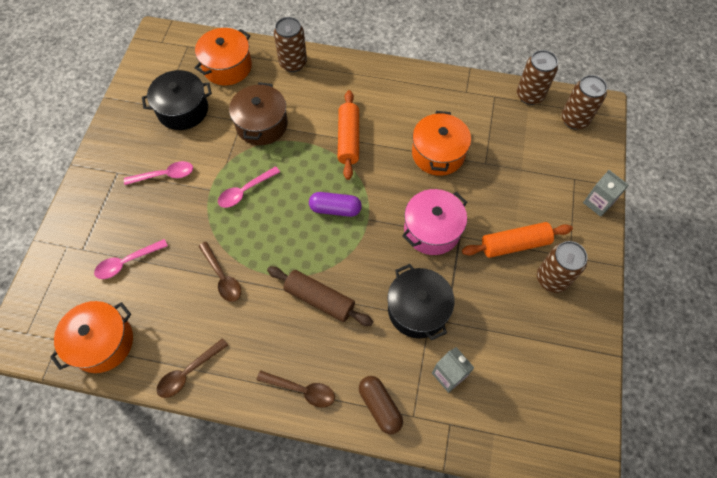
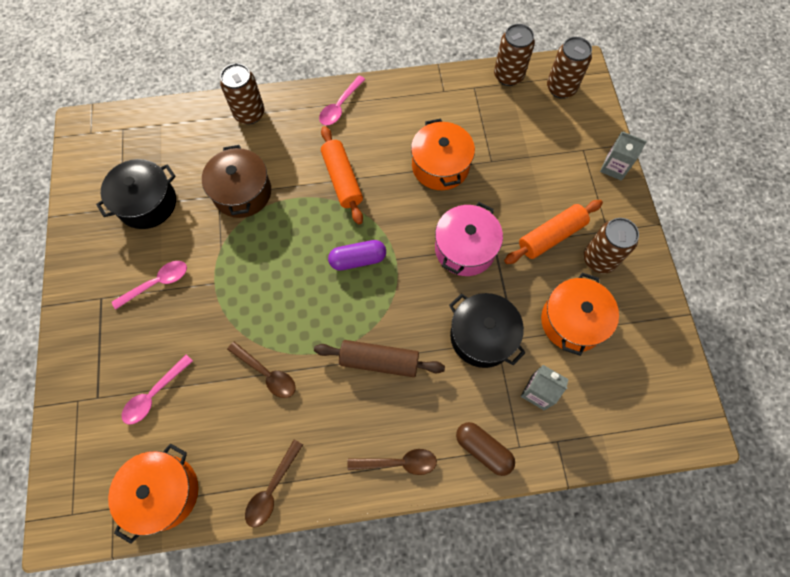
camera: 20 degrees left, 5 degrees up
(227, 67) = (177, 139): orange pot -> orange pot (572, 321)
(245, 191) = (254, 272): pink spoon -> pink spoon (340, 106)

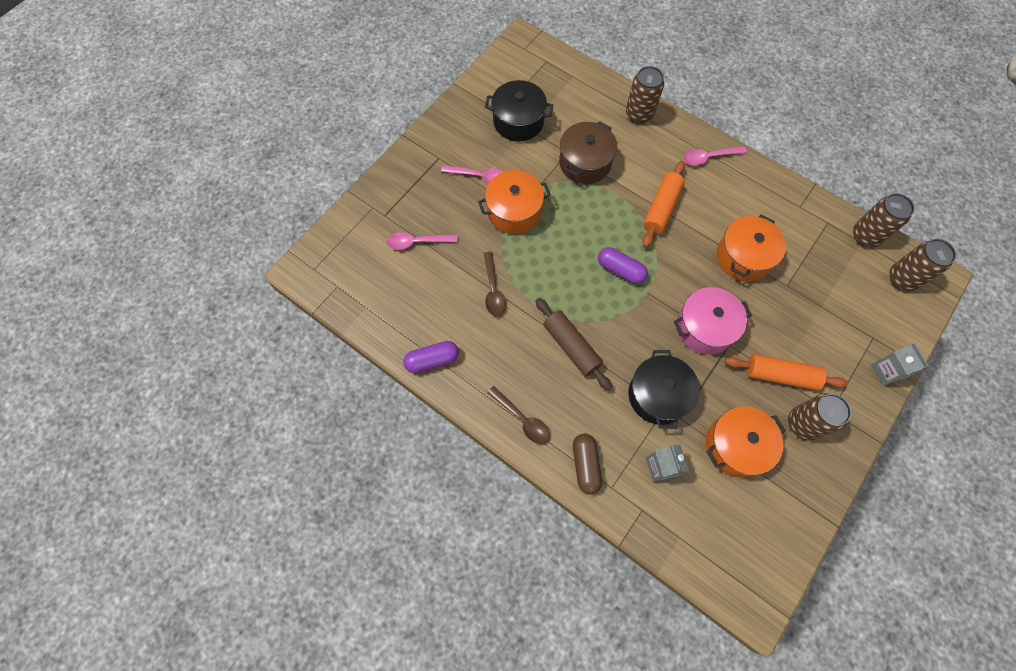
camera: 45 degrees right, 0 degrees up
(163, 492) = (371, 303): orange pot -> orange pot (514, 211)
(272, 489) = (432, 360): brown spoon -> purple capsule

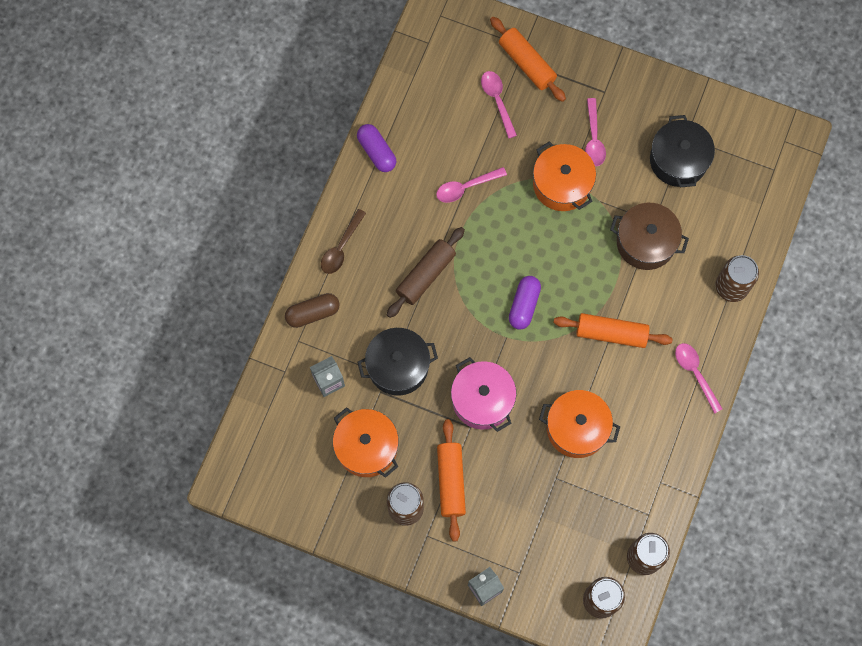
camera: 75 degrees right, 5 degrees up
(390, 209) = (527, 63): none -> orange rolling pin
(493, 289) = (466, 187): brown spoon -> pink spoon

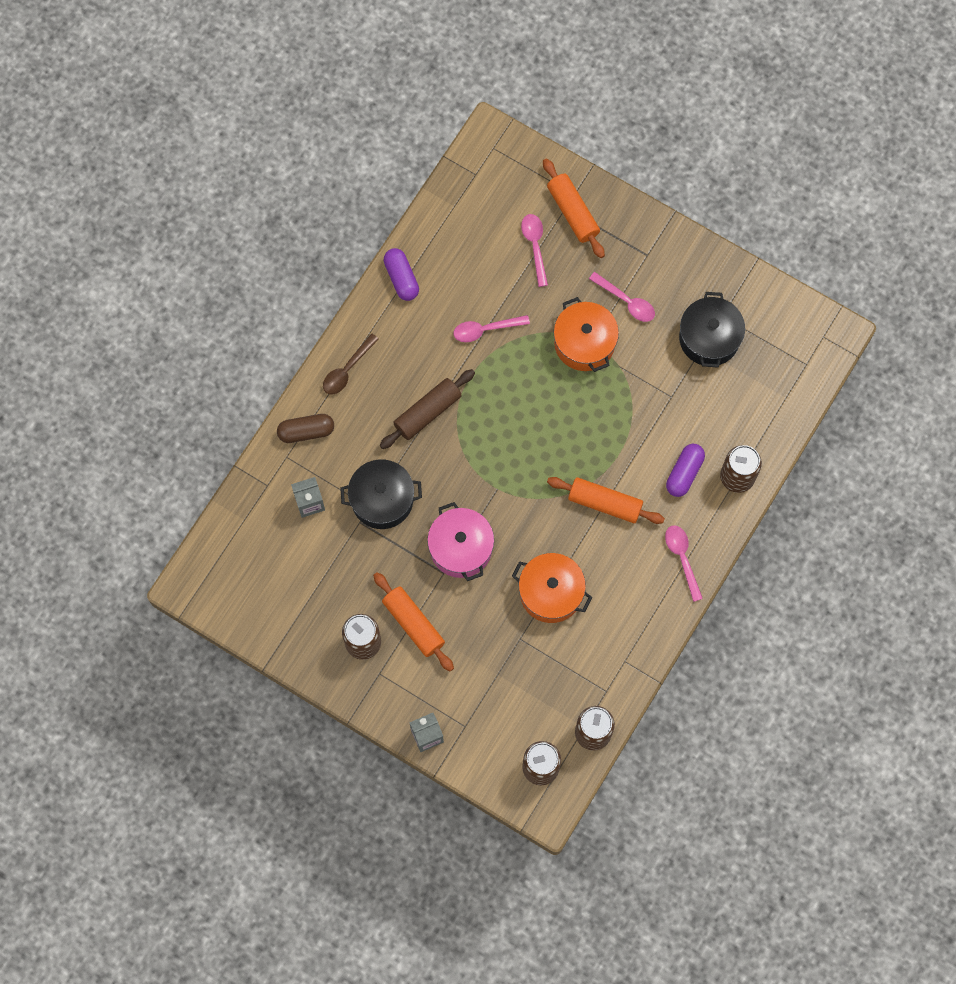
camera: 10 degrees right, 0 degrees up
(367, 447) = (335, 575): orange pot -> none
(451, 481) = (413, 624): orange rolling pin -> orange rolling pin turned 45 degrees counterclockwise
(524, 305) = (521, 460): purple capsule -> purple capsule (684, 473)
(593, 138) = (626, 301): pink spoon -> pink spoon turned 60 degrees counterclockwise
(645, 242) = (658, 416): brown pot -> none

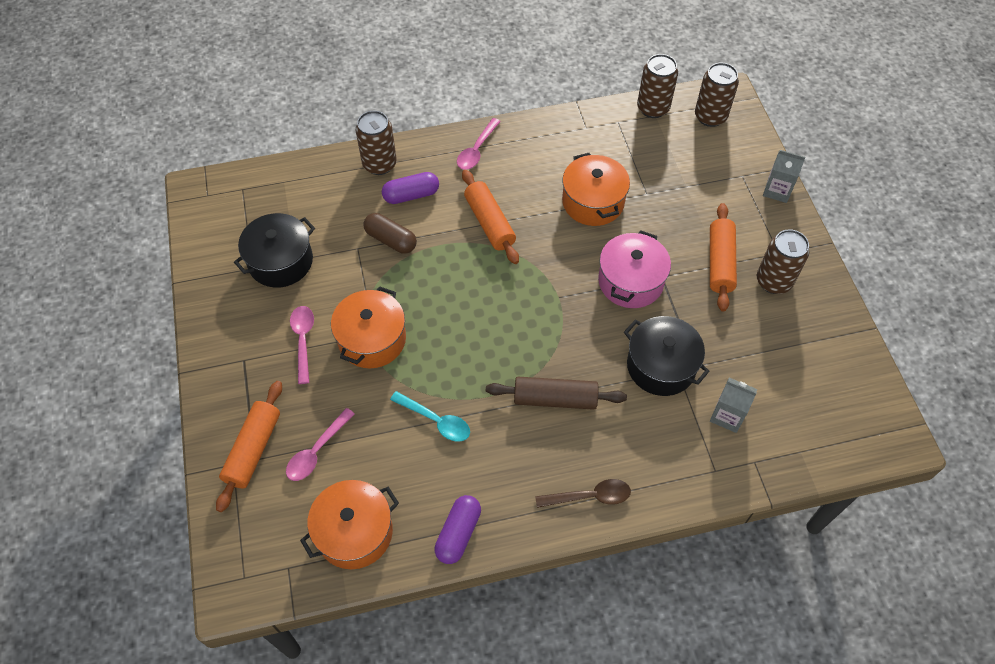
camera: 135 degrees left, 15 degrees down
(306, 431) = (677, 476): brown capsule -> brown capsule (391, 240)
(460, 225) = (354, 532): none -> orange pot
(485, 329) = (436, 420): pink spoon -> turquoise spoon

